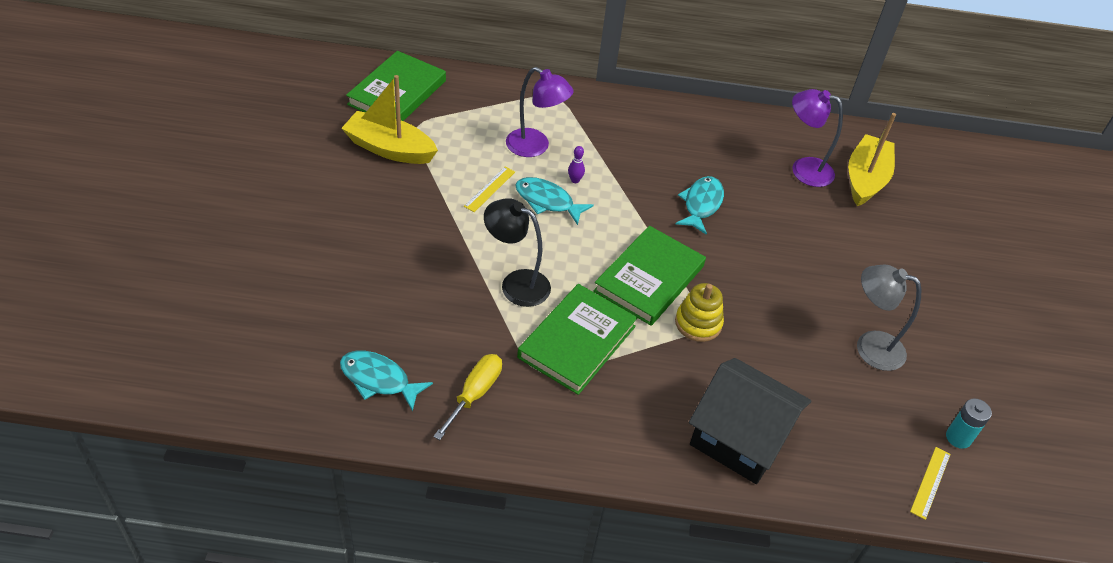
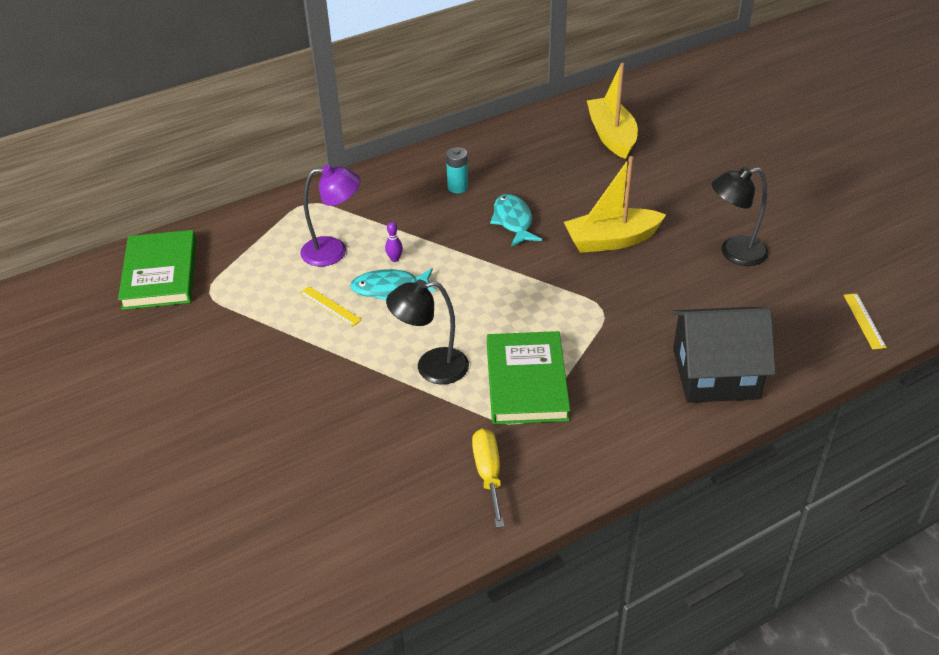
camera: 30 degrees left, 5 degrees down
(379, 380) = (397, 517): turquoise fish -> none
(389, 149) = (203, 324): yellow boat -> yellow boat (611, 240)
(490, 189) = (330, 306): yellow ruler -> yellow ruler turned 45 degrees counterclockwise
(649, 279) = (532, 300): green book -> none
(698, 323) = (601, 310): yellow stacking toy -> none
(803, 169) = (561, 153): purple lamp -> none
(869, 346) = (734, 253): grey lamp -> black lamp
(958, 437) = (850, 279): turquoise battery -> turquoise battery (457, 187)

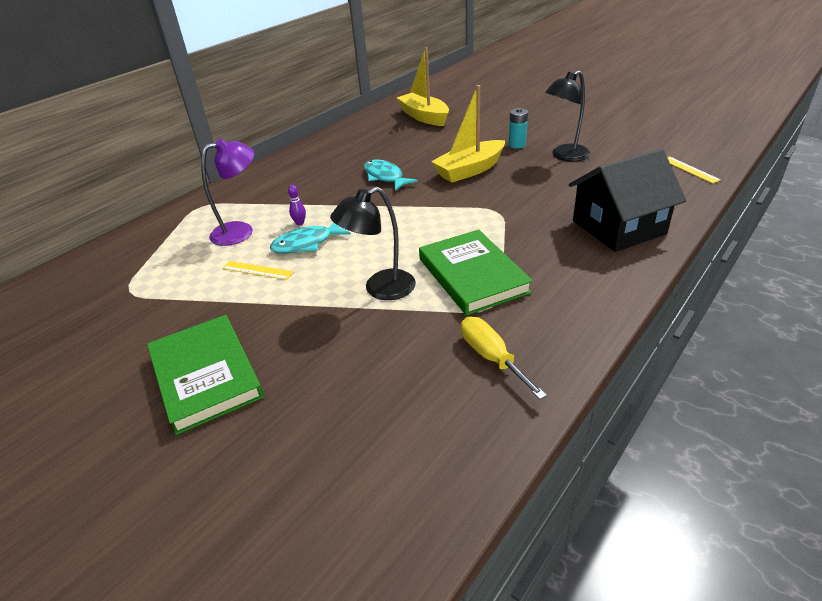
camera: 20 degrees left, 5 degrees down
(160, 274) = (71, 290): green book -> green book (206, 375)
(457, 187) = (326, 168): turquoise battery -> turquoise battery (517, 145)

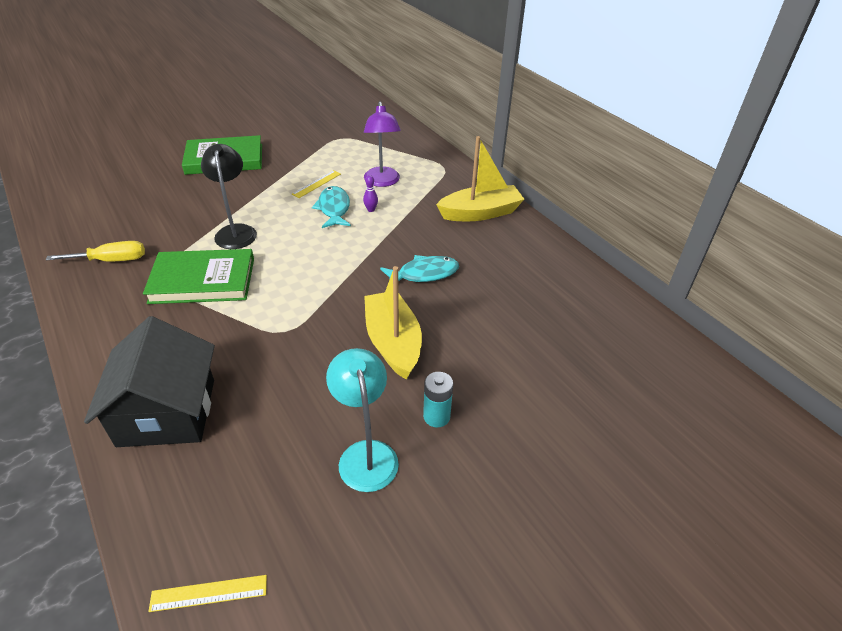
camera: 105 degrees right, 5 degrees up
(424, 117) = (595, 352): yellow boat -> yellow boat (480, 213)
(565, 156) = (365, 454): black lamp -> turquoise lamp

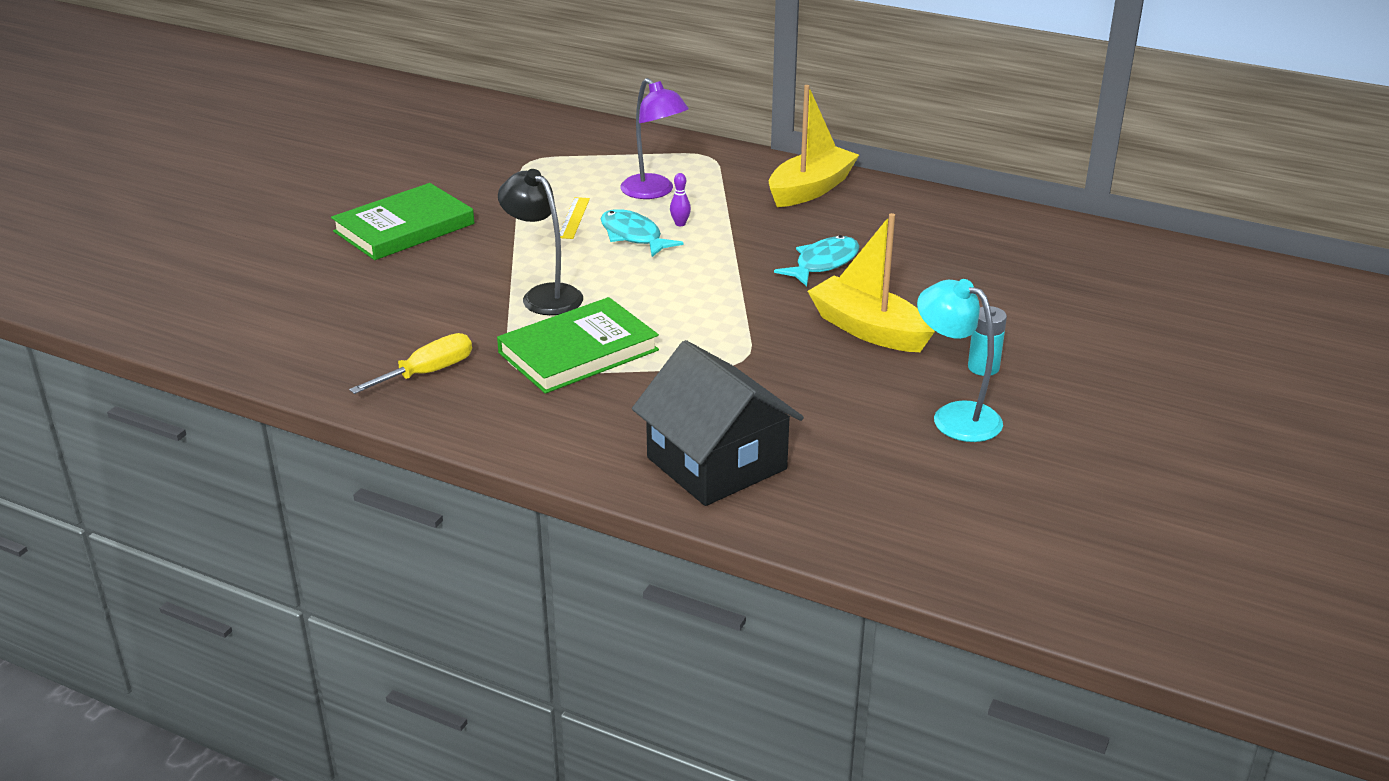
camera: 30 degrees left, 10 degrees down
(209, 593) = (944, 550): yellow ruler -> none

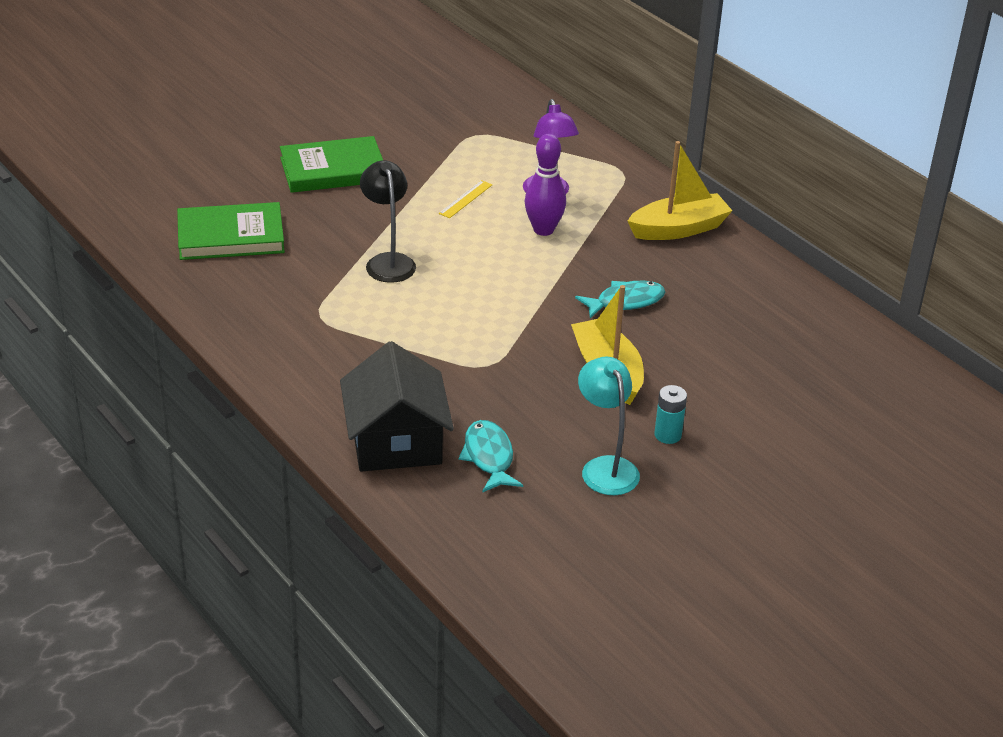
camera: 25 degrees right, 5 degrees up
(428, 372) = (256, 300): yellow screwdriver -> none
(578, 351) = (374, 317): green book -> green book (231, 236)
(633, 236) = (497, 230): turquoise fish -> turquoise fish (489, 457)
(680, 224) = (543, 230): purple bowling pin -> purple bowling pin, size x2.26

